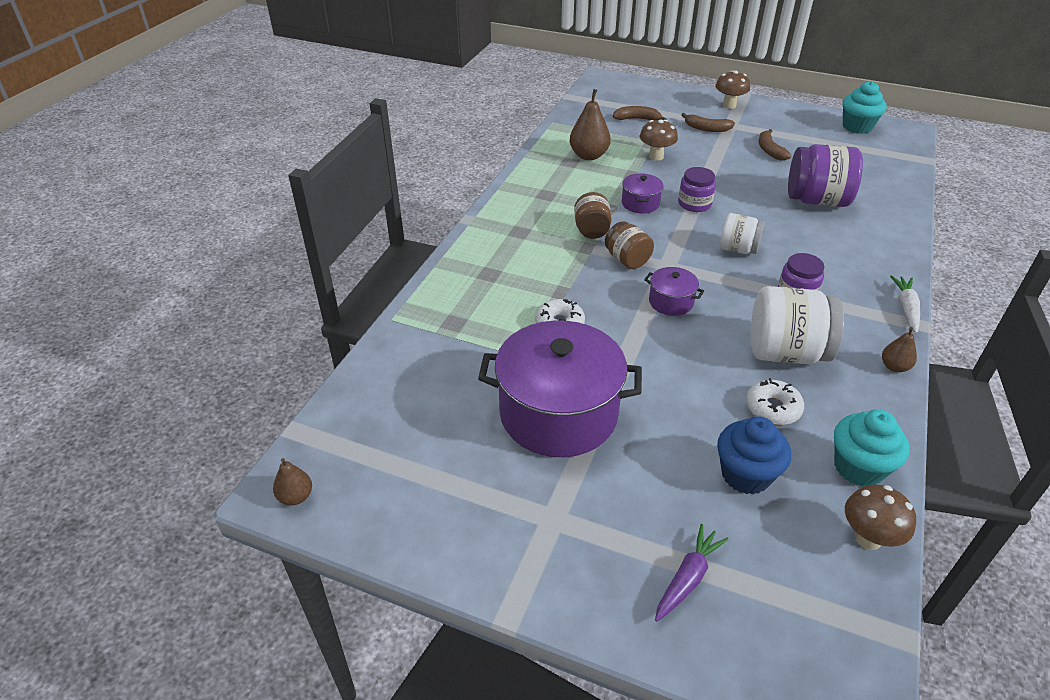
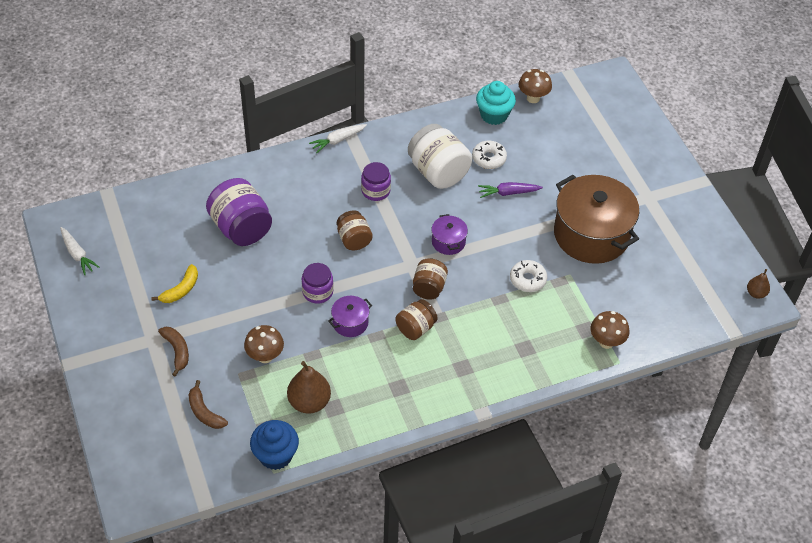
camera: 135 degrees left, 10 degrees up
(558, 413) = (591, 234): purple pot -> brown pot
(688, 578) = (620, 140): purple carrot -> purple carrot (508, 193)
(729, 105) = (109, 361): brown mushroom -> brown mushroom (606, 342)
(738, 249) = (354, 239): white jar -> brown jar
(745, 475) = (544, 148): blue cupcake -> blue cupcake (275, 455)
(770, 150) = (181, 289): brown banana -> yellow banana
(857, 127) = (77, 254): turquoise cupcake -> white carrot
(894, 367) = (401, 127): brown pear -> none

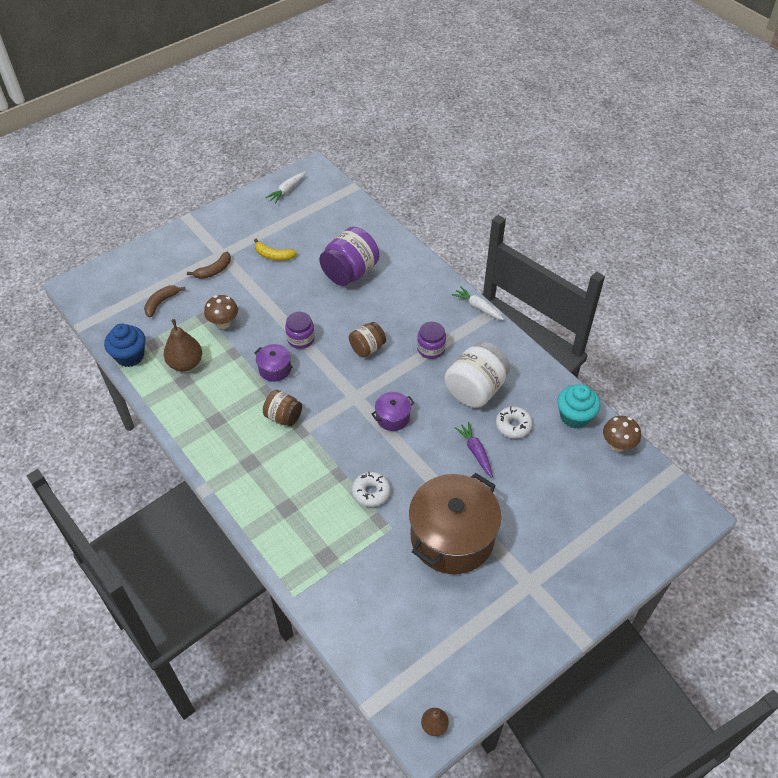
camera: 75 degrees right, 0 degrees up
(429, 288) = (332, 415): brown jar -> none
(606, 342) = (316, 578): brown mushroom -> none

